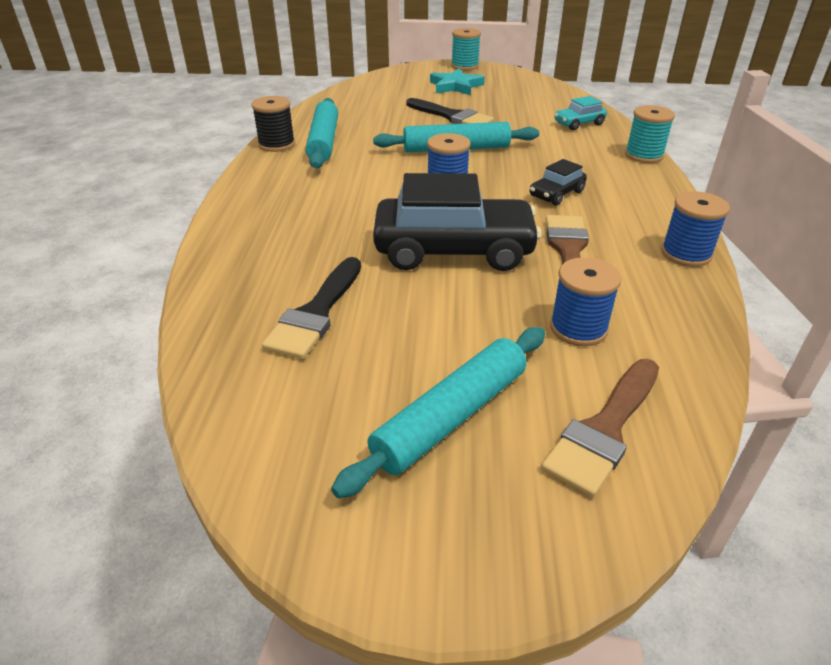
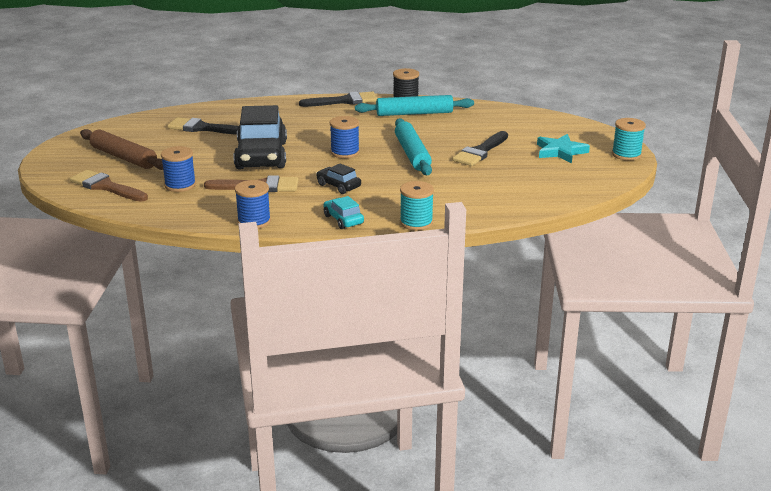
camera: 85 degrees right, 10 degrees down
(251, 183) = (344, 101): none -> black brush
(451, 417) = (123, 157): turquoise rolling pin -> brown rolling pin
(579, 123) = (482, 200): turquoise car -> turquoise car (343, 219)

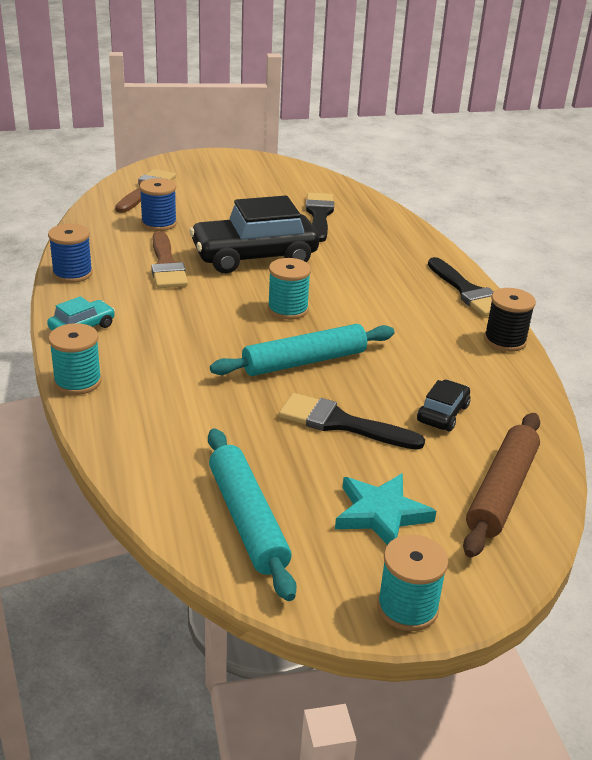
camera: 75 degrees right, 5 degrees up
(123, 157) = (220, 187): brown rolling pin -> brown rolling pin (501, 491)
(338, 186) = (180, 315): black car -> black car (442, 414)
(345, 152) = (288, 309): blue spool -> turquoise spool
(414, 113) = (460, 352): turquoise rolling pin -> turquoise rolling pin (247, 520)

